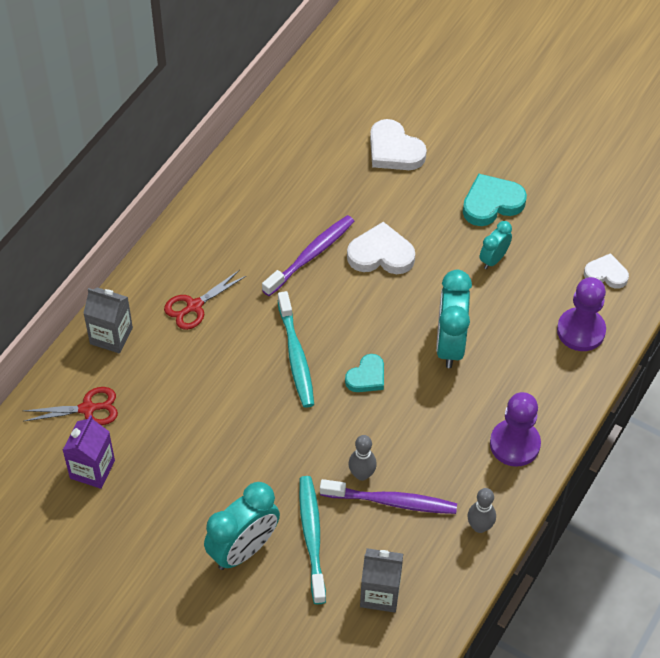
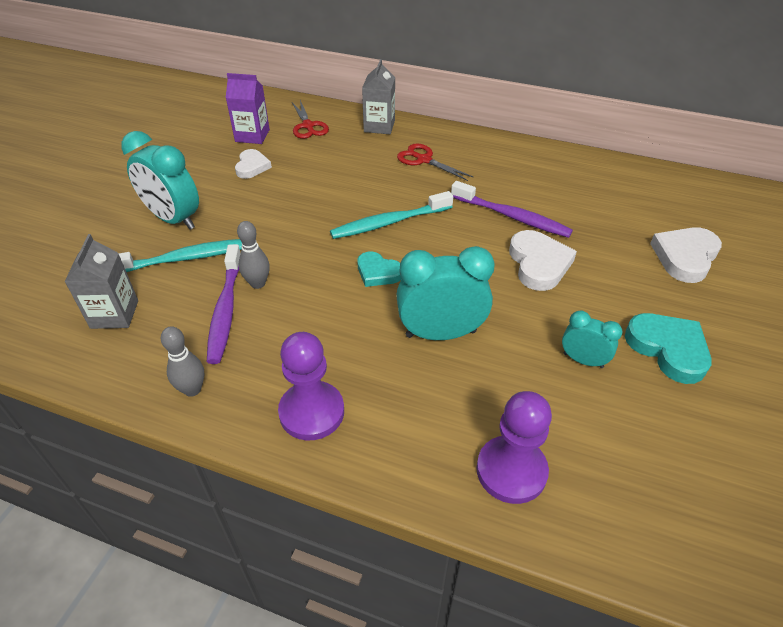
camera: 80 degrees right, 10 degrees down
(606, 274) = (626, 495): white heart -> white heart (252, 167)

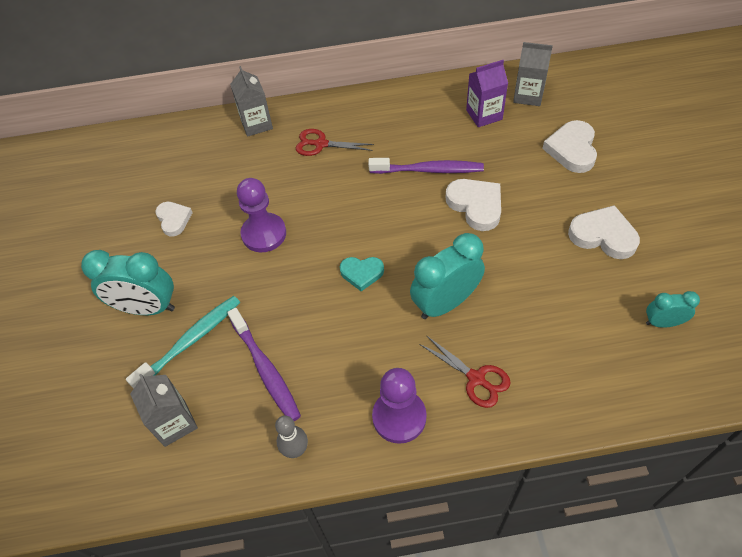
camera: 25 degrees left, 10 degrees up
(252, 136) = (146, 185): purple carton -> purple carton (484, 115)
(258, 283) = (273, 332): grey bowling pin -> none
(308, 126) = (191, 152): red scissors -> red scissors (476, 378)
(389, 222) = (337, 221): turquoise toothbrush -> none
(511, 471) = (560, 384): purple pawn -> purple pawn (264, 234)
(583, 360) = (555, 274): turquoise clock -> turquoise clock (662, 323)
(666, 194) = (528, 95): none -> grey carton
(668, 349) = (603, 235): turquoise heart -> white heart

